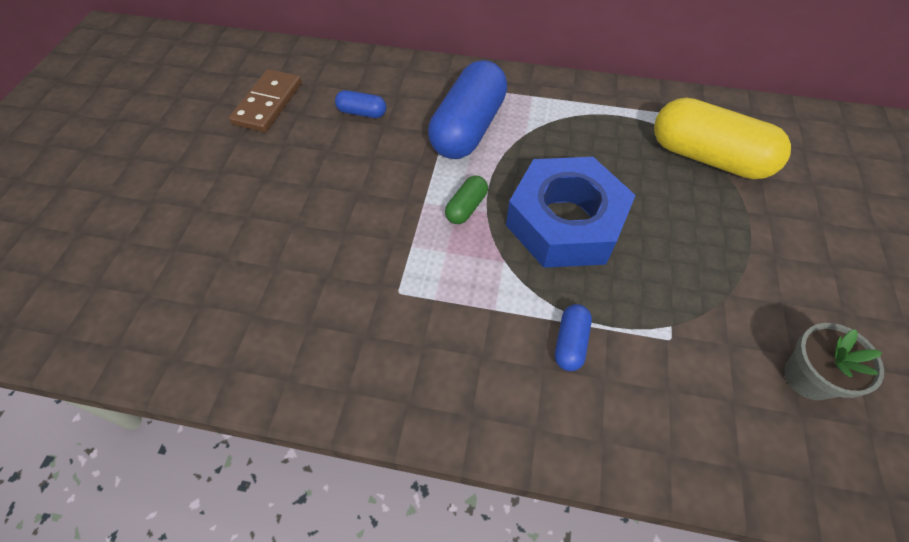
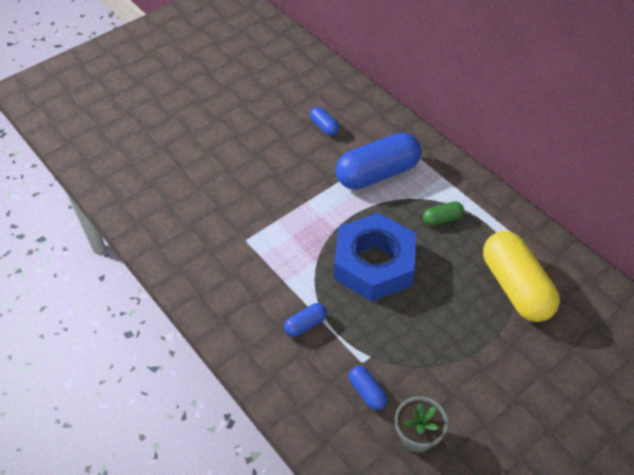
camera: 40 degrees right, 5 degrees down
(268, 103) = (277, 90): brown domino -> none
(466, 207) = (326, 219): green capsule -> green capsule (442, 219)
(714, 369) = (367, 392): none -> blue capsule

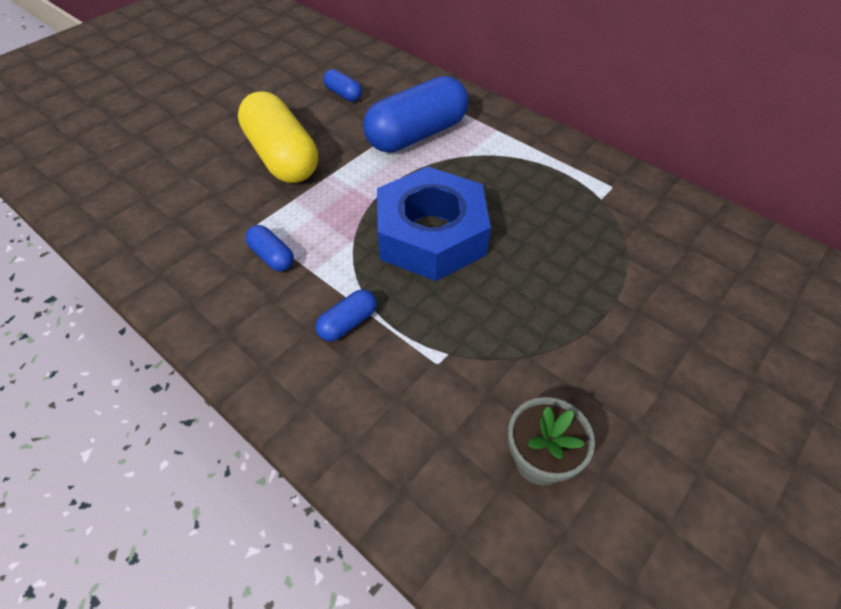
camera: 10 degrees left, 0 degrees up
(367, 392) = (453, 405): blue capsule -> blue capsule (272, 256)
(442, 219) = (508, 174): green capsule -> none
(515, 287) = (621, 239): yellow capsule -> yellow capsule (282, 157)

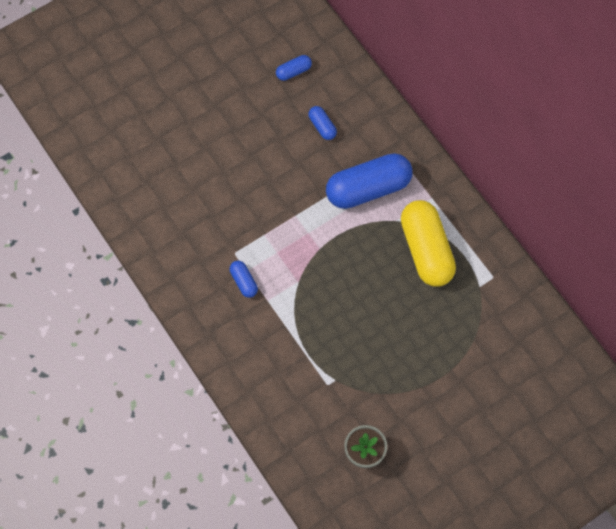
camera: 15 degrees right, 15 degrees up
(282, 157) = (263, 189): yellow capsule -> yellow capsule (426, 250)
(348, 323) = (282, 344): blue capsule -> blue capsule (293, 71)
(431, 235) = (351, 289): blue nut -> none

